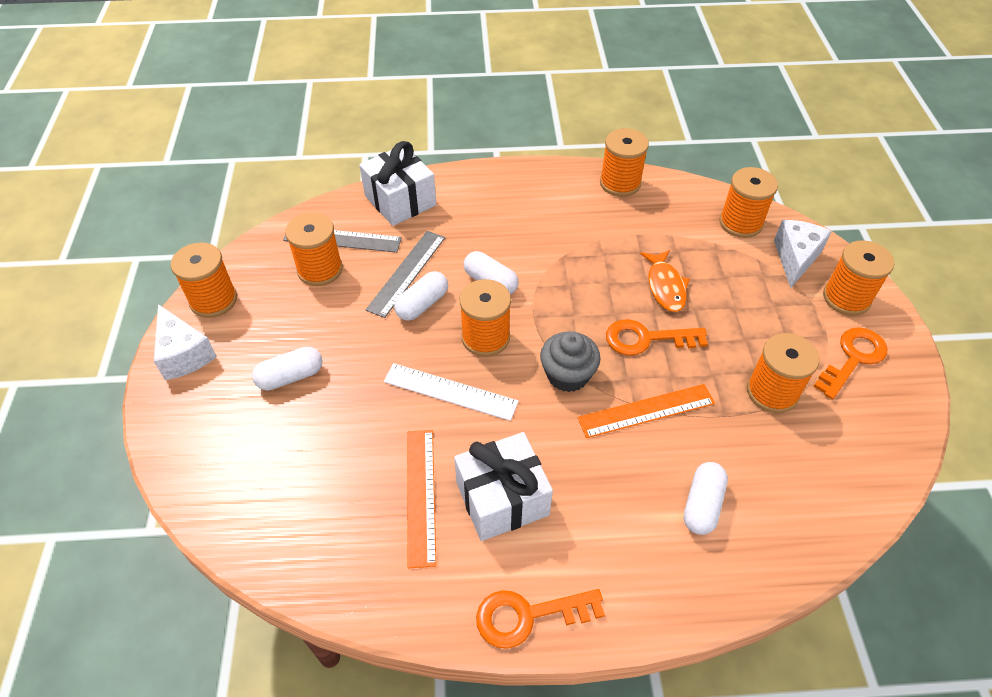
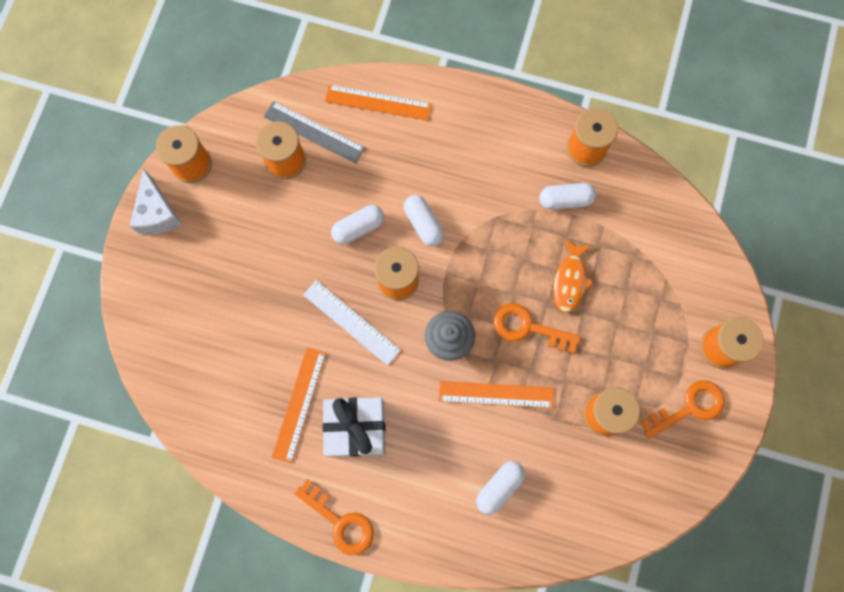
camera: 20 degrees right, 25 degrees up
(290, 376) = (234, 264): white capsule -> white capsule (565, 200)
(400, 200) = (378, 102): white gift -> orange ruler
(406, 272) = (357, 189): grey ruler -> none
(528, 616) = (340, 522): orange key -> orange key turned 150 degrees counterclockwise
(740, 223) = (673, 234): orange spool -> none
(795, 258) = (701, 290): white cheese -> none

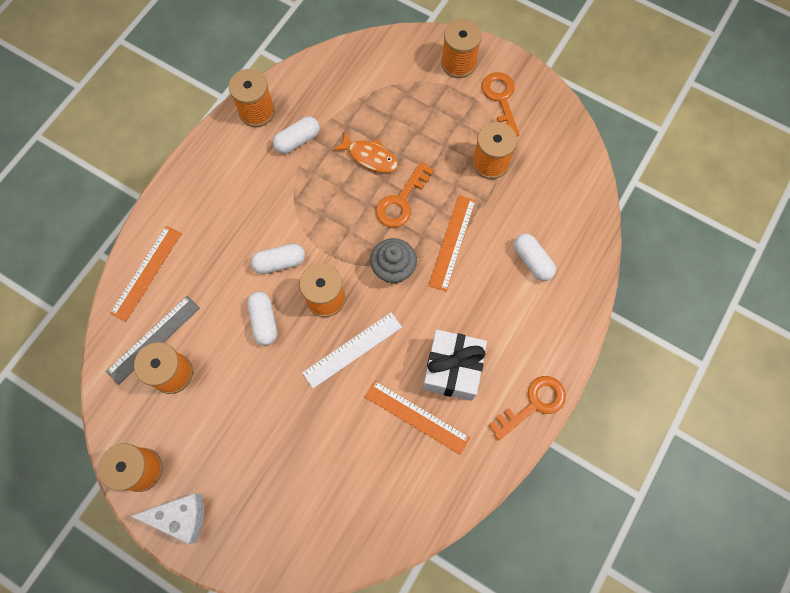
camera: 75 degrees left, 5 degrees down
(565, 200) = (297, 140): white capsule -> white capsule turned 45 degrees clockwise

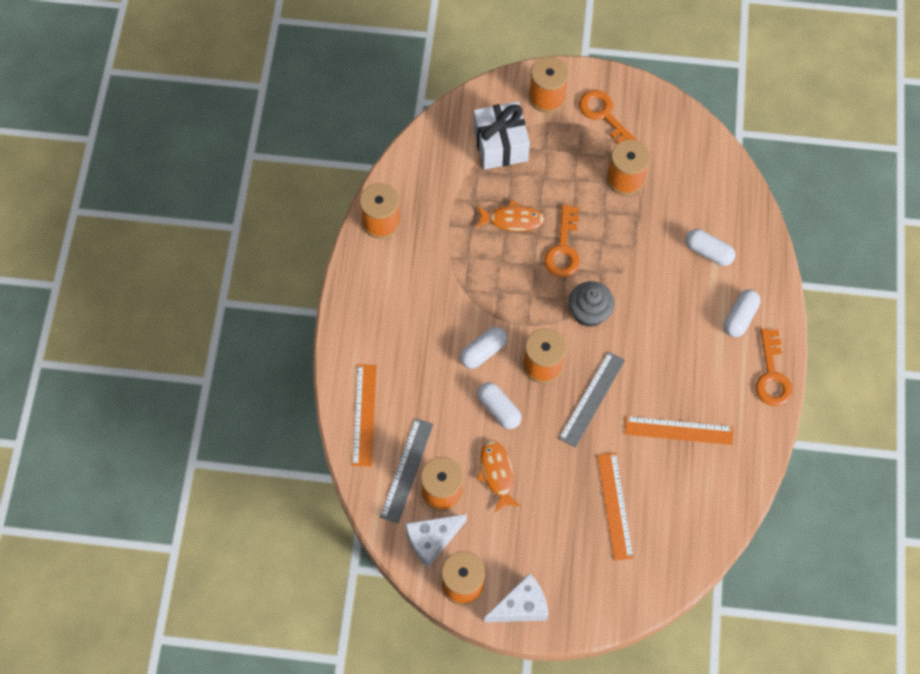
camera: 25 degrees left, 5 degrees down
(138, 414) = (432, 540): none -> white cheese
(229, 380) = (497, 473): none -> orange fish
(297, 140) = (436, 233): white capsule -> white capsule (740, 317)
(352, 350) = (592, 399): white ruler -> grey ruler
(452, 242) = (629, 266): orange ruler -> orange ruler (614, 505)
(452, 369) = (688, 376): white gift -> white gift (500, 144)
(533, 404) = (772, 375): orange key -> orange key turned 150 degrees clockwise

